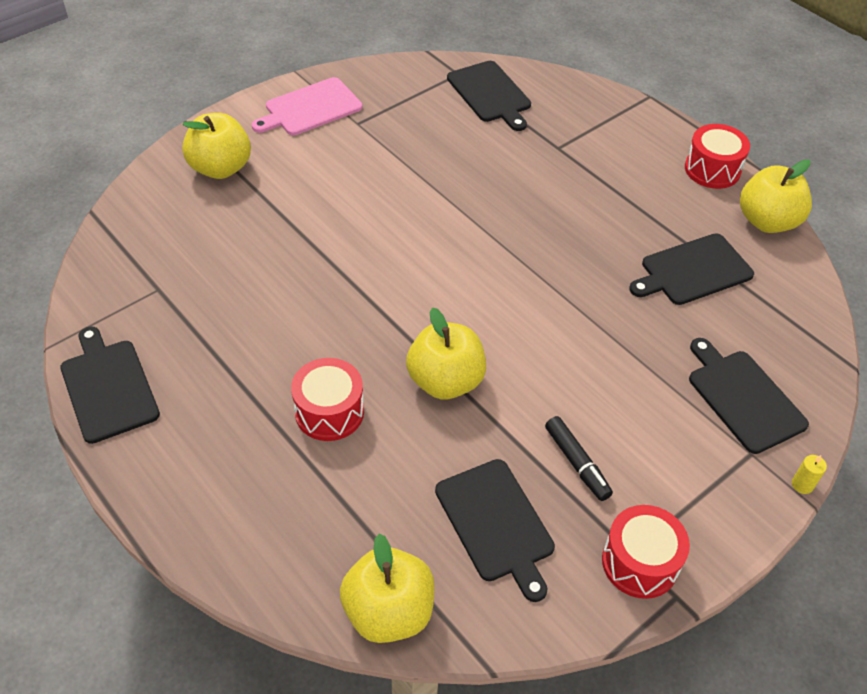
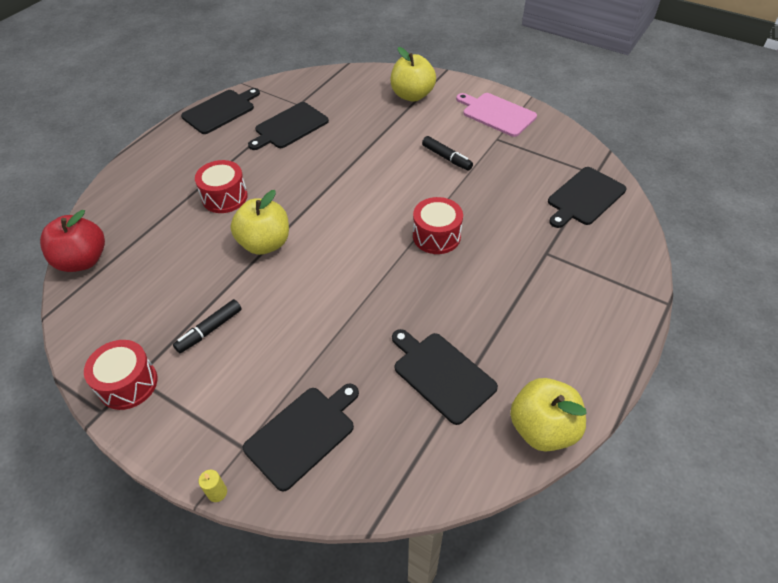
camera: 75 degrees right, 0 degrees up
(368, 174) = (446, 158): none -> black marker
(388, 612) = (83, 260): yellow apple -> red apple
(496, 523) = (151, 296): black cutting board -> black cutting board (289, 127)
(712, 169) = (592, 371): red drum -> red drum (436, 236)

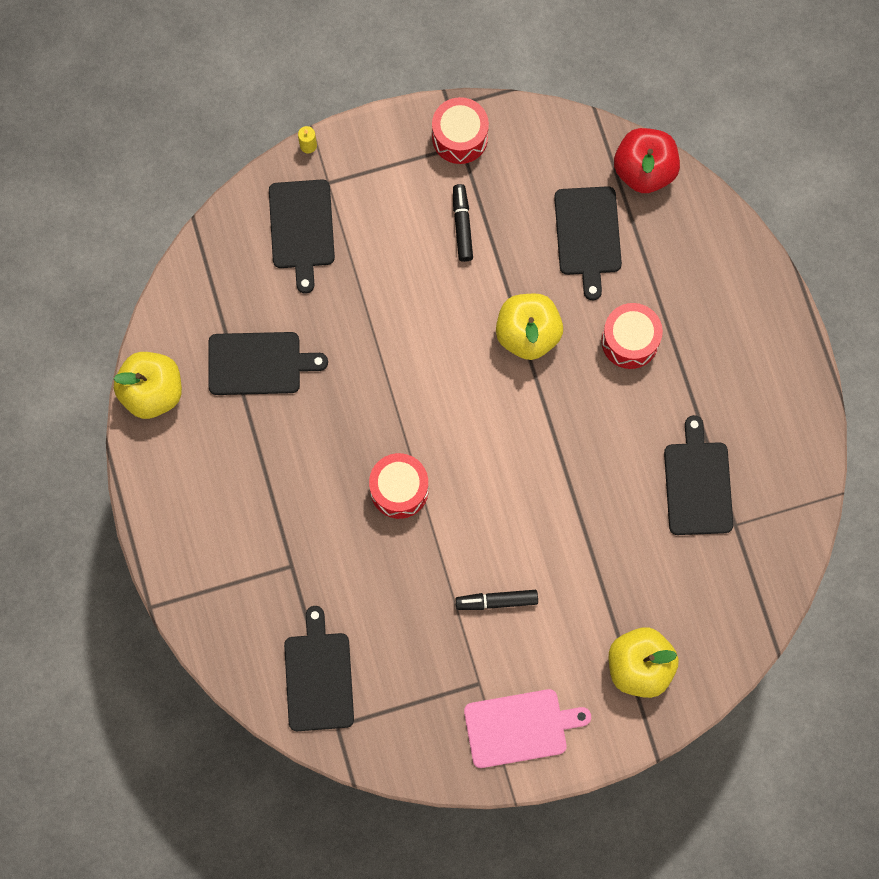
camera: 130 degrees right, 25 degrees up
(220, 111) = (797, 432): black cutting board -> black cutting board (588, 235)

